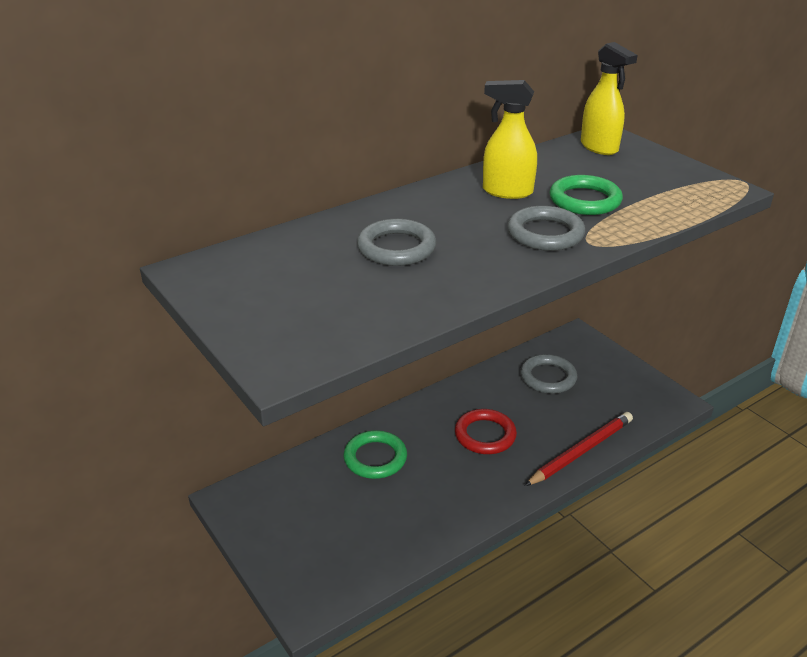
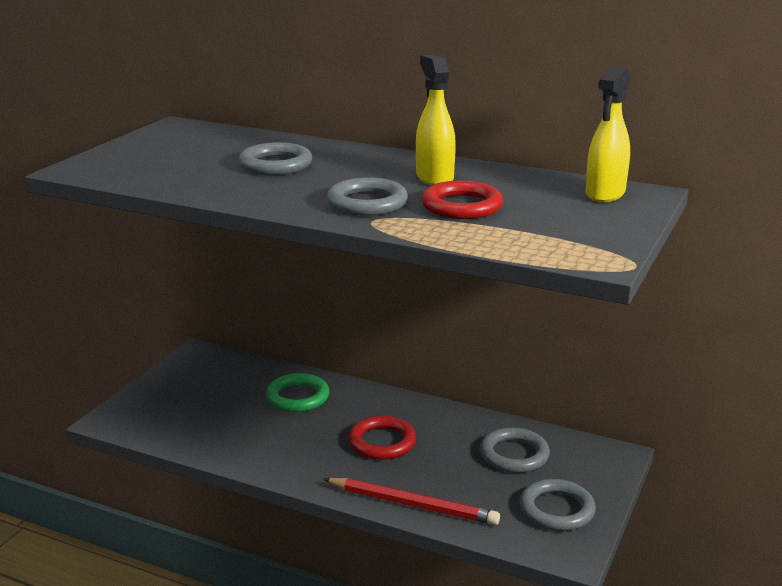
camera: 60 degrees right, 10 degrees down
(585, 200) = (462, 206): green ring -> red ring
(625, 387) = (556, 510): none -> grey ring

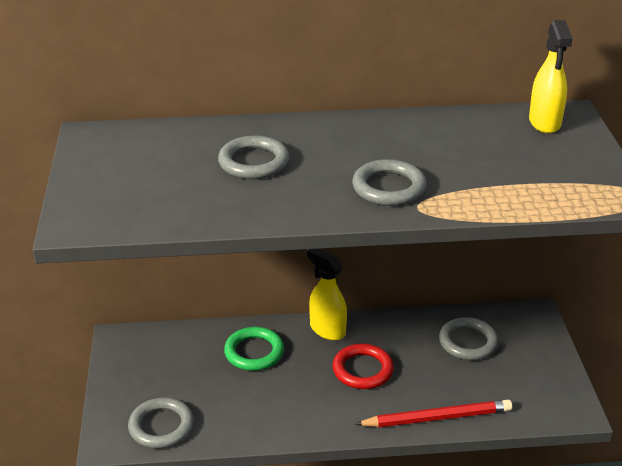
camera: 30 degrees left, 10 degrees up
(434, 178) = (403, 141): yellow spray bottle -> yellow spray bottle (327, 330)
(462, 206) = (463, 169): red ring -> none
(556, 510) = (537, 379): grey ring -> grey ring (161, 426)

